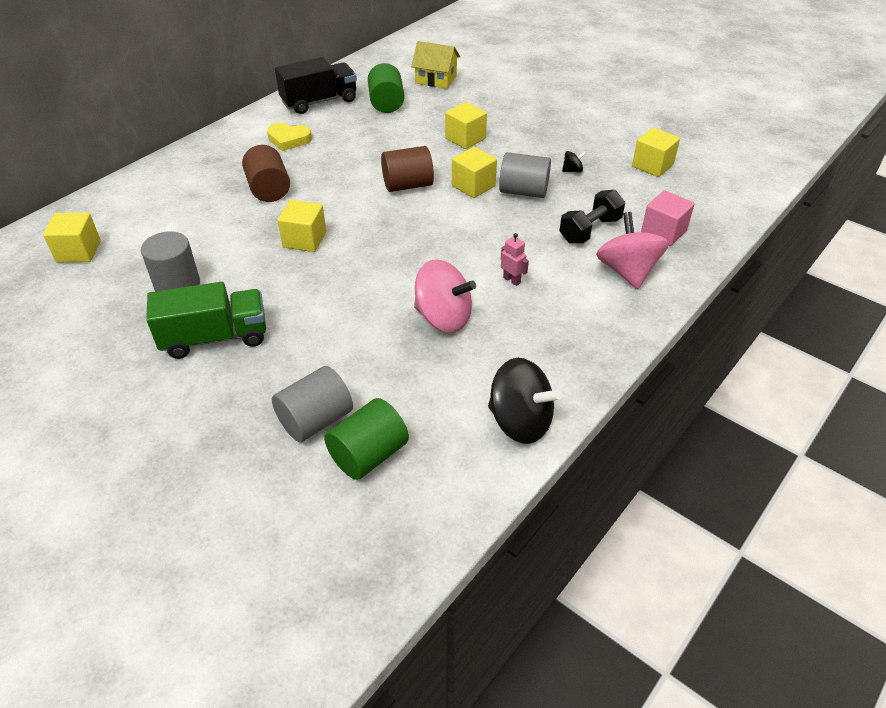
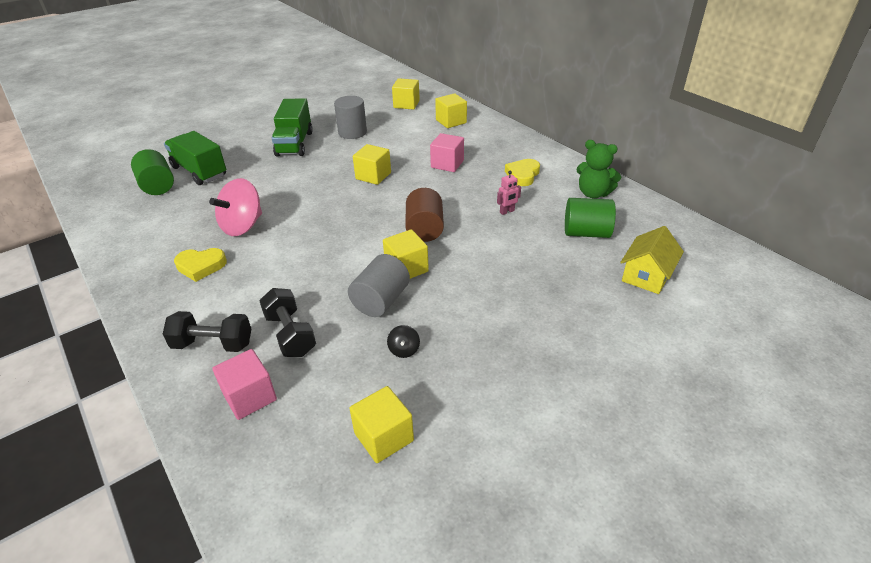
camera: 105 degrees right, 5 degrees down
(269, 189) = (447, 164): brown cylinder -> pink cube
(315, 420) = (199, 171): grey cylinder -> green truck
(319, 102) = (593, 193): black truck -> green teddy bear
(465, 138) = (499, 277): yellow cube -> yellow cube (451, 121)
(512, 280) = (257, 267): pink robot -> pink robot (507, 211)
(520, 422) = (120, 243): black spinning top -> none
(530, 324) = (201, 266): none -> yellow heart
(627, 271) = (213, 344): pink spinning top -> black dumbbell

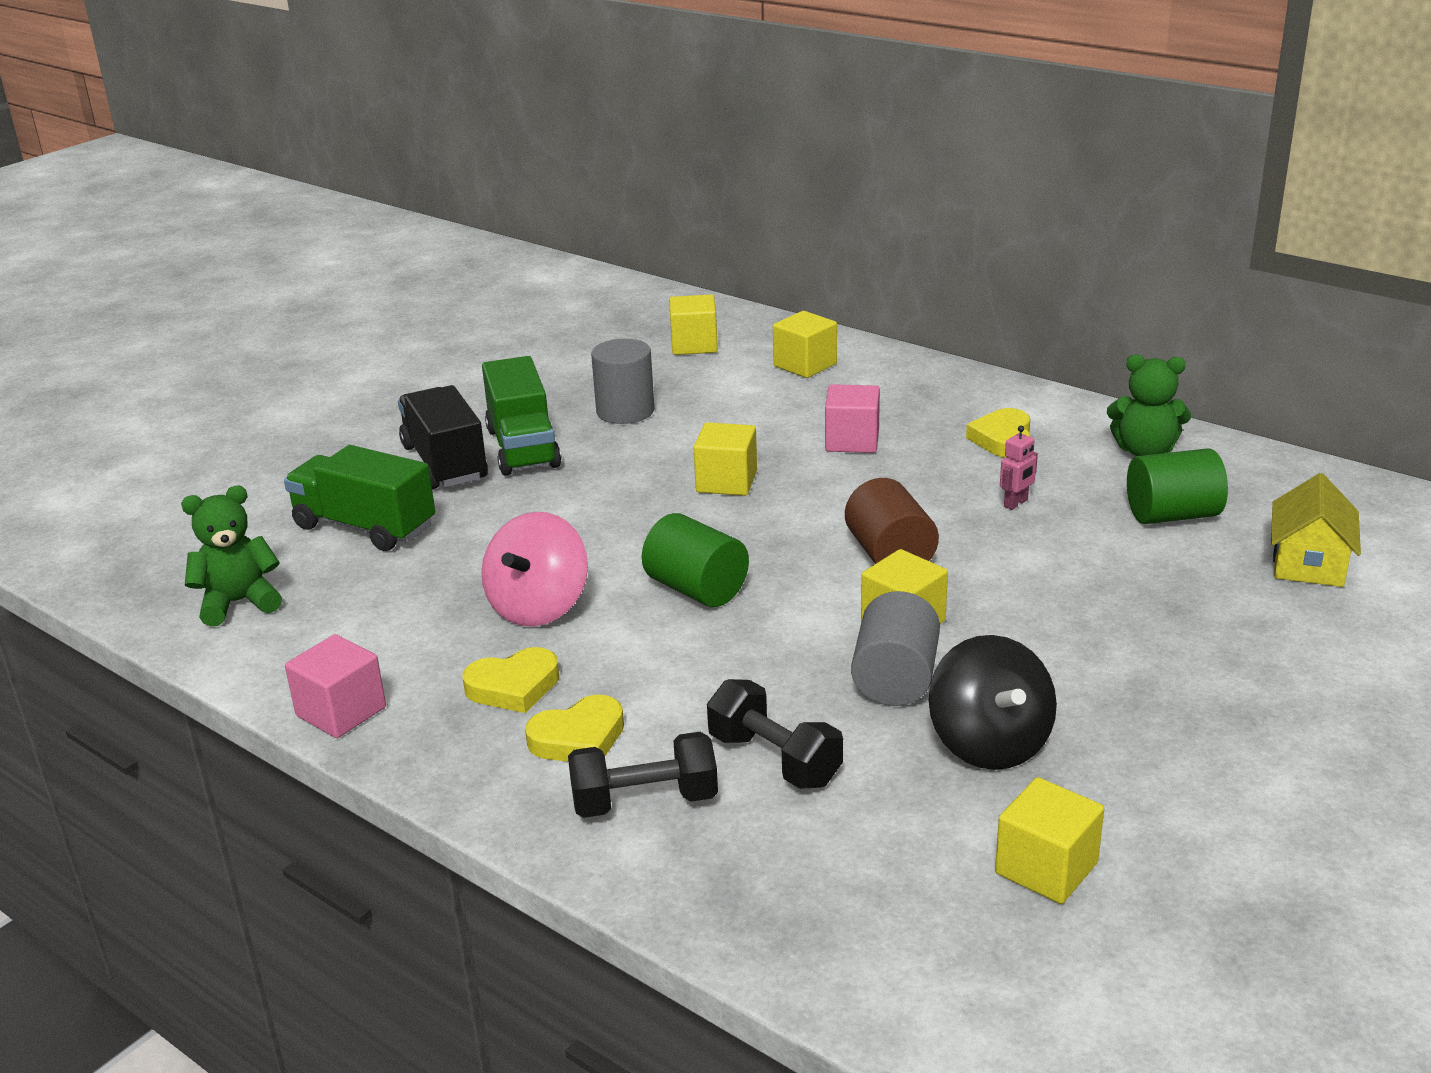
camera: 15 degrees left, 10 degrees down
(120, 199) = (239, 603): none -> green teddy bear
(157, 186) = (297, 566): green cylinder -> green cylinder (696, 589)
(209, 301) = (578, 738): none -> yellow heart
(250, 397) = (777, 862): pink cube -> pink cube (341, 712)
(256, 146) = (445, 463): none -> black truck
(404, 350) = (989, 743): black spinning top -> black spinning top, size x2.28

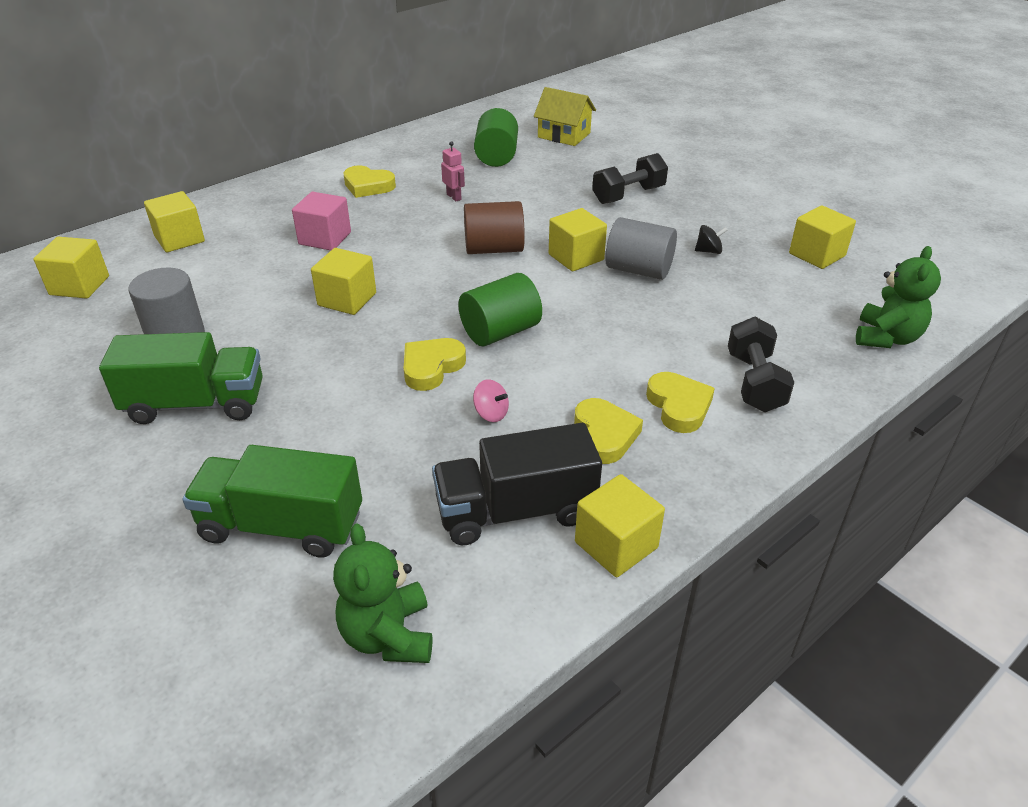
camera: 80 degrees left, 10 degrees up
(341, 712) = (616, 545): pink cube -> yellow cube
(365, 527) = (282, 526): green truck -> green truck turned 60 degrees clockwise
(445, 463) = (184, 460): black truck -> black truck (515, 511)
(538, 607) = (491, 413): pink spinning top -> pink spinning top, size x0.44
(612, 557) = (431, 367): none -> yellow heart
(774, 760) = (715, 325): black dumbbell -> black dumbbell (628, 195)
(989, 743) = (708, 251): black spinning top -> black spinning top, size x0.44
(1145, 451) = (418, 148): green teddy bear -> green teddy bear (886, 338)

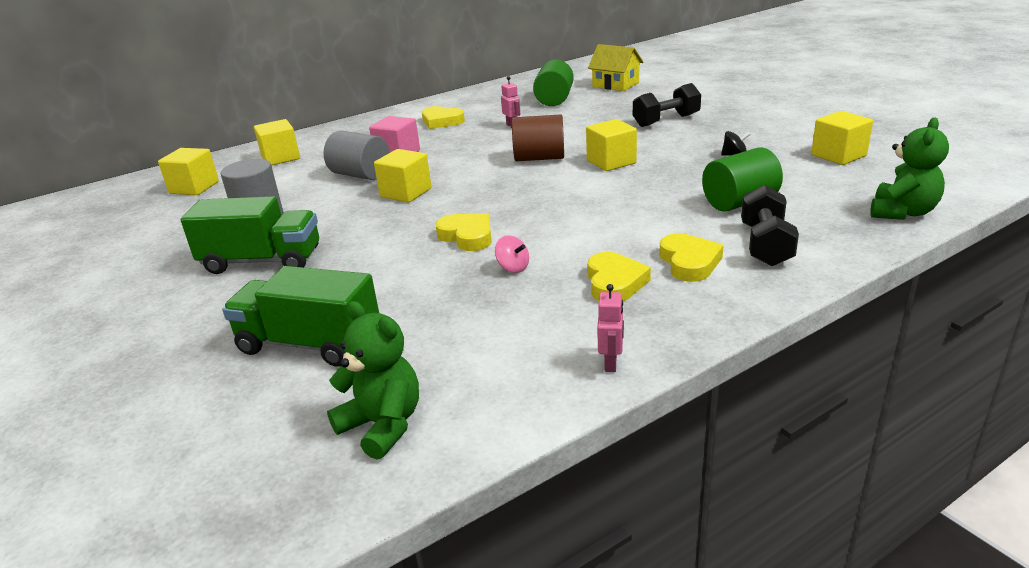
camera: 10 degrees right, 10 degrees down
(388, 635) = (383, 425): green teddy bear -> green teddy bear turned 135 degrees clockwise
(431, 367) = (467, 236): yellow heart -> yellow heart turned 90 degrees clockwise
(500, 332) = (533, 212): green cylinder -> green cylinder (739, 202)
(515, 511) = (520, 336): black truck -> none
(616, 545) = (611, 363): yellow cube -> pink robot
(638, 270) = (667, 169): grey cylinder -> grey cylinder (360, 175)

